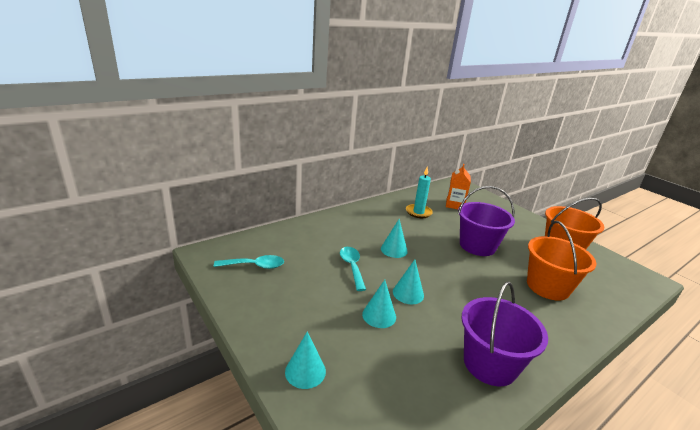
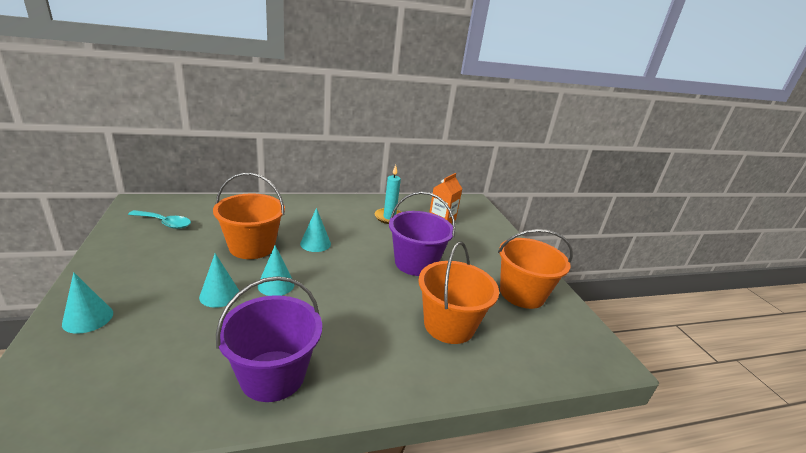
camera: 20 degrees right, 0 degrees up
(352, 267) = (252, 247): turquoise spoon -> orange bucket

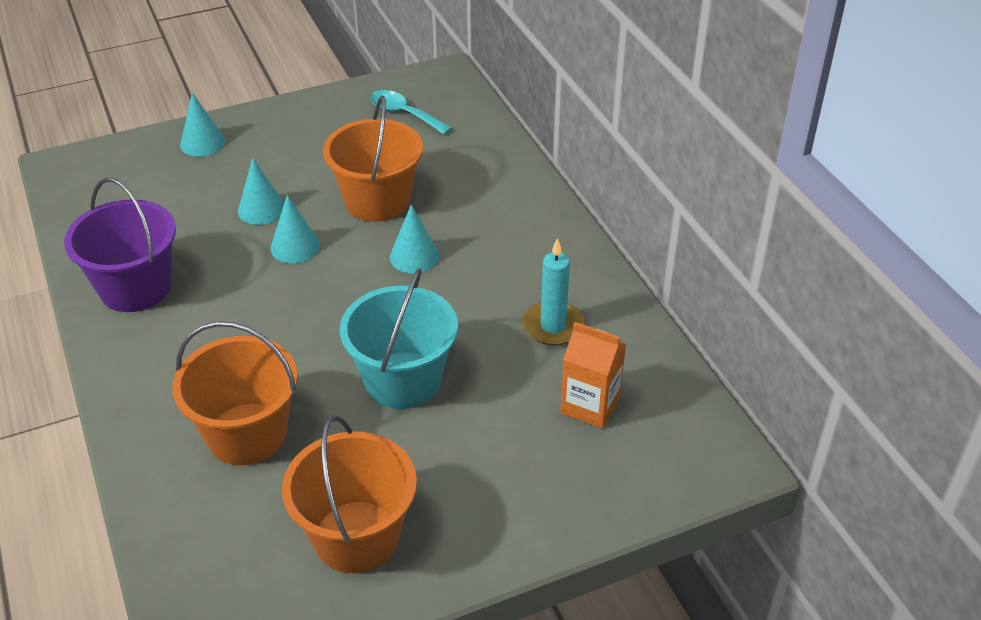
camera: 85 degrees right, 15 degrees up
(165, 223) = (404, 113): turquoise spoon -> turquoise spoon turned 120 degrees clockwise
(415, 263) = (403, 380): purple bucket -> turquoise bucket

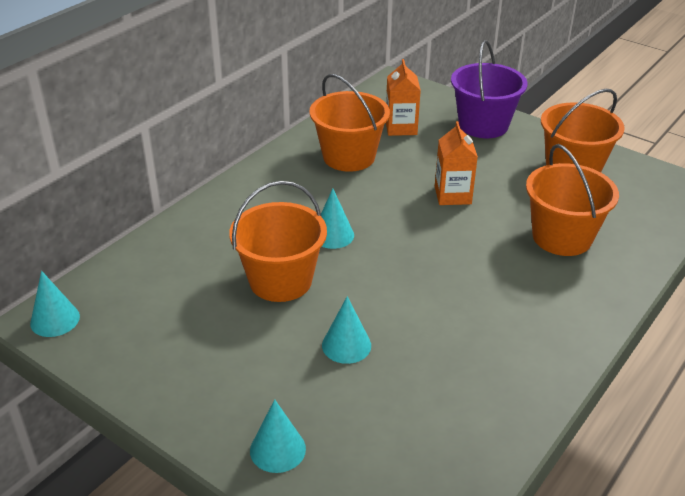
camera: 120 degrees left, 5 degrees down
(135, 288) = (508, 370): purple bucket -> purple bucket (483, 125)
(295, 247) = (375, 301): turquoise cone -> turquoise cone (55, 320)
(403, 380) = (452, 195): turquoise bucket -> orange carton
(404, 113) = (133, 319): turquoise spoon -> none
(553, 326) = (349, 157): turquoise candle -> orange bucket

